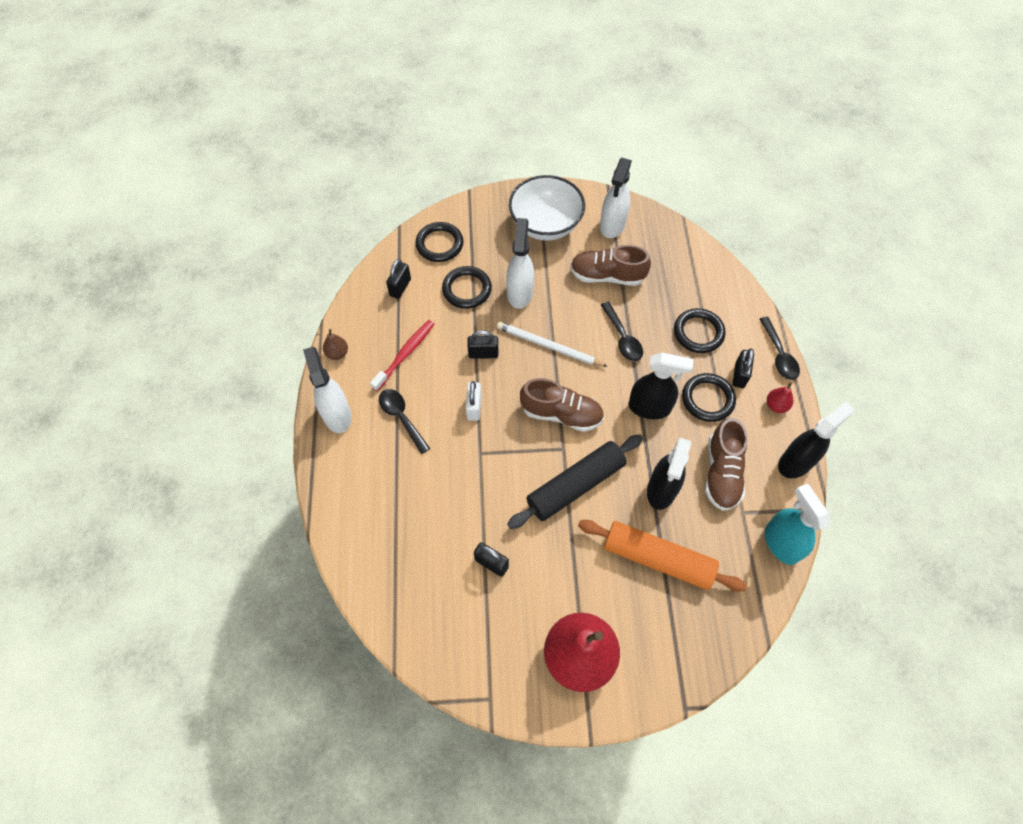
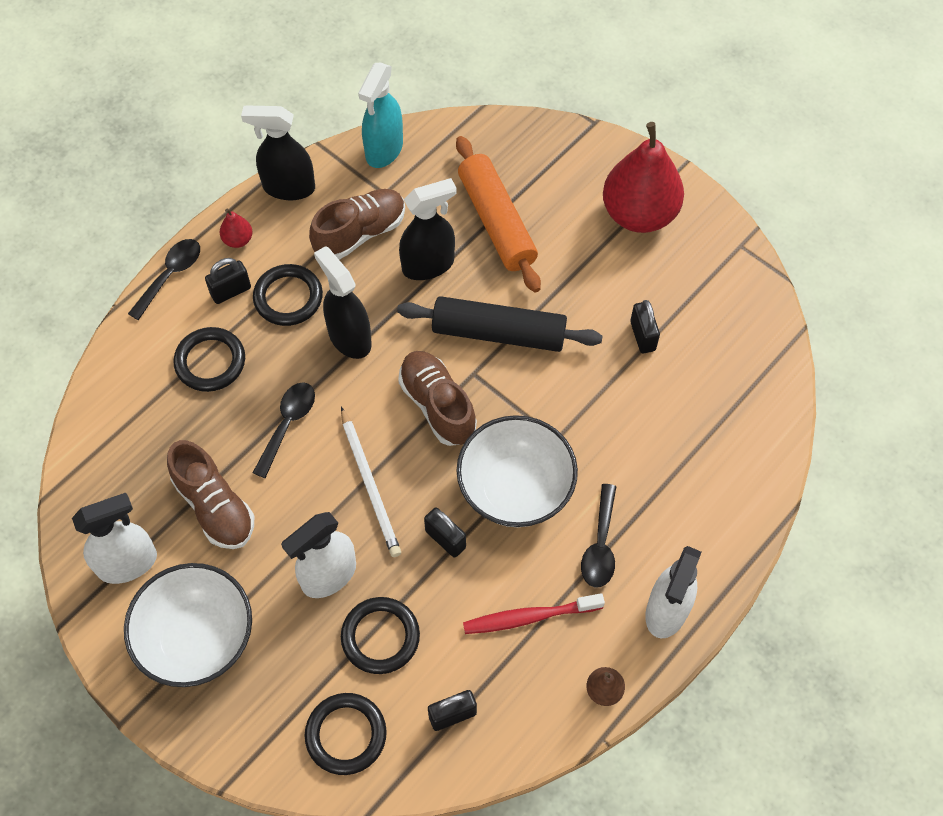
camera: 135 degrees left, 0 degrees up
(474, 407) = (515, 489): white padlock -> white bowl

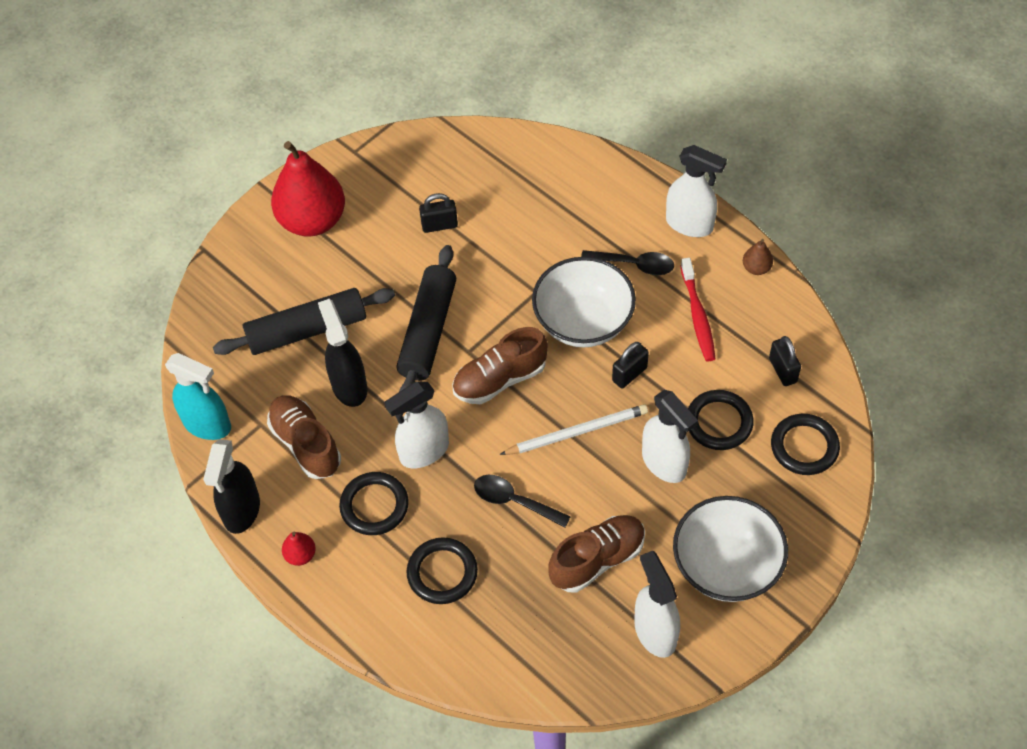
camera: 85 degrees left, 5 degrees down
(170, 275) = (337, 617): black spoon -> none
(231, 291) = (362, 558): black padlock -> none
(349, 337) = (424, 451): black spray bottle -> white spray bottle
(496, 221) = (307, 330): orange rolling pin -> black rolling pin

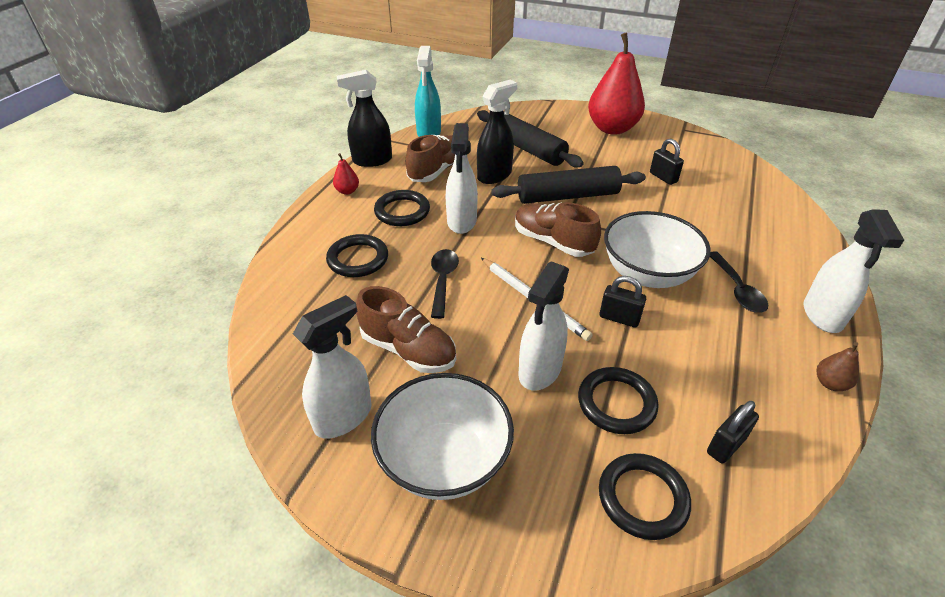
camera: 65 degrees right, 15 degrees down
(424, 451) = (462, 221): white spray bottle -> white spray bottle turned 120 degrees counterclockwise
(697, 315) = (726, 350): red toothbrush -> none

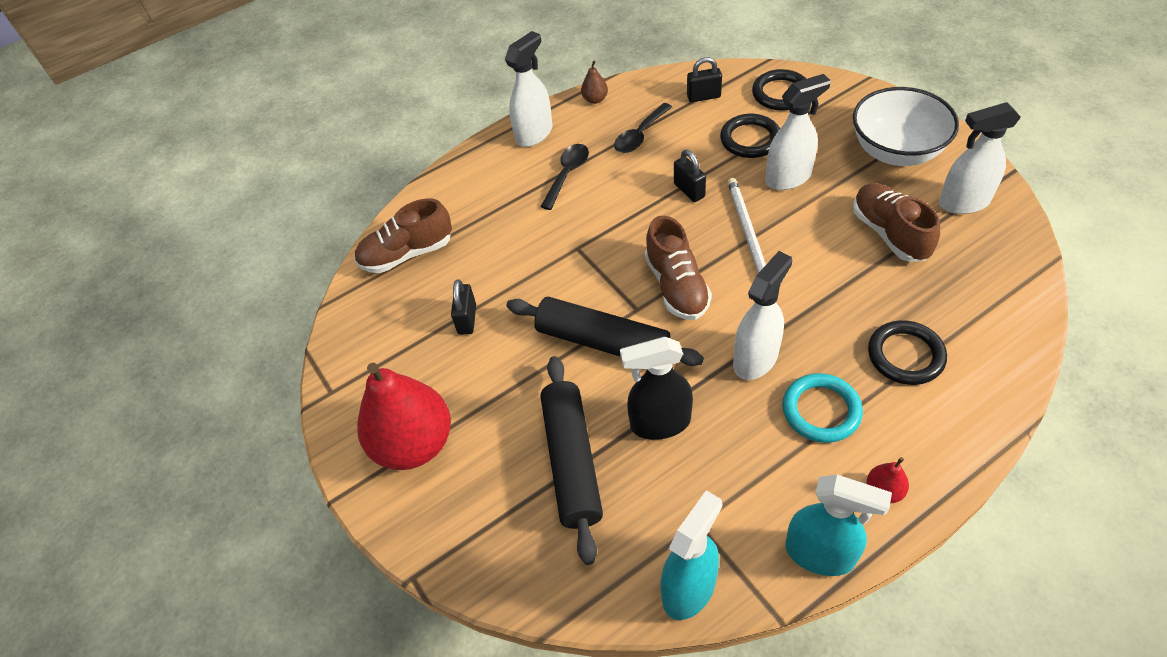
camera: 140 degrees left, 10 degrees up
(372, 160) = (820, 554): black spray bottle -> turquoise spray bottle
(402, 211) = (821, 410): black ring -> turquoise ring
(436, 171) = (733, 474): brown shoe -> brown shoe (407, 254)
(443, 280) = (822, 288): black spoon -> black spoon (640, 135)
(647, 274) = (623, 216): white bowl -> none

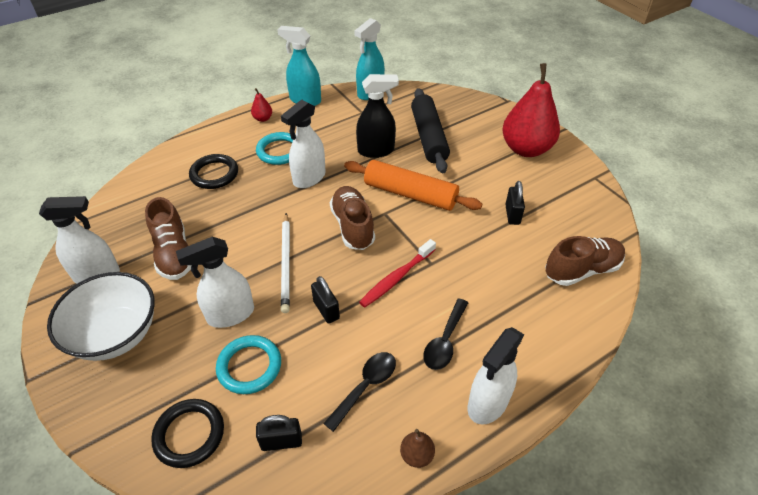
camera: 175 degrees right, 5 degrees down
(602, 341) = (410, 194): black rolling pin -> orange rolling pin
(616, 228) = (396, 278): none -> red toothbrush
(750, 139) = (249, 366): black ring -> turquoise ring

